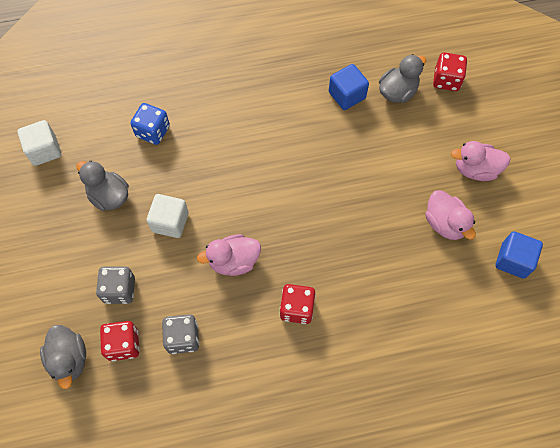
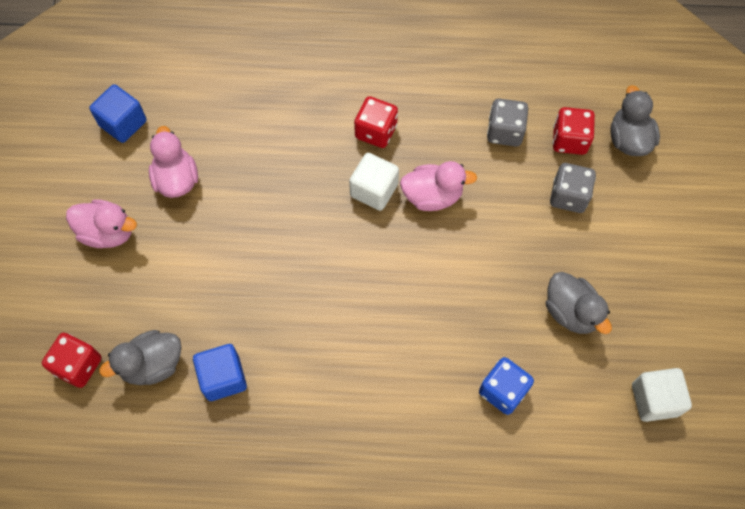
camera: 165 degrees left, 0 degrees up
(170, 222) = (499, 259): white cube -> white cube (374, 190)

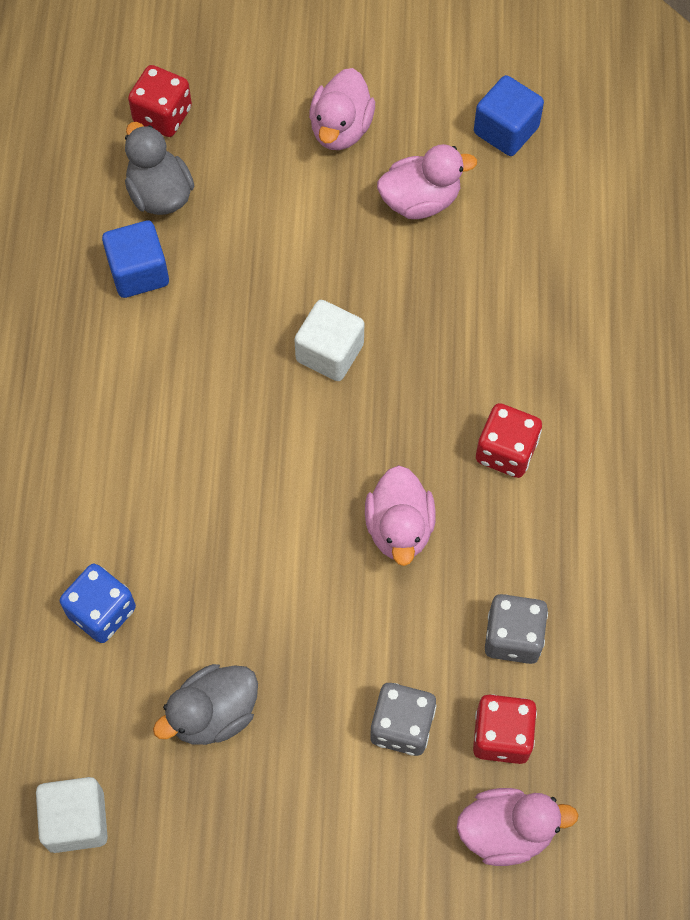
camera: 90 degrees right, 0 degrees up
(374, 190) = (407, 448): white cube -> white cube (329, 352)
(628, 139) = (506, 831): grey duck -> pink duck

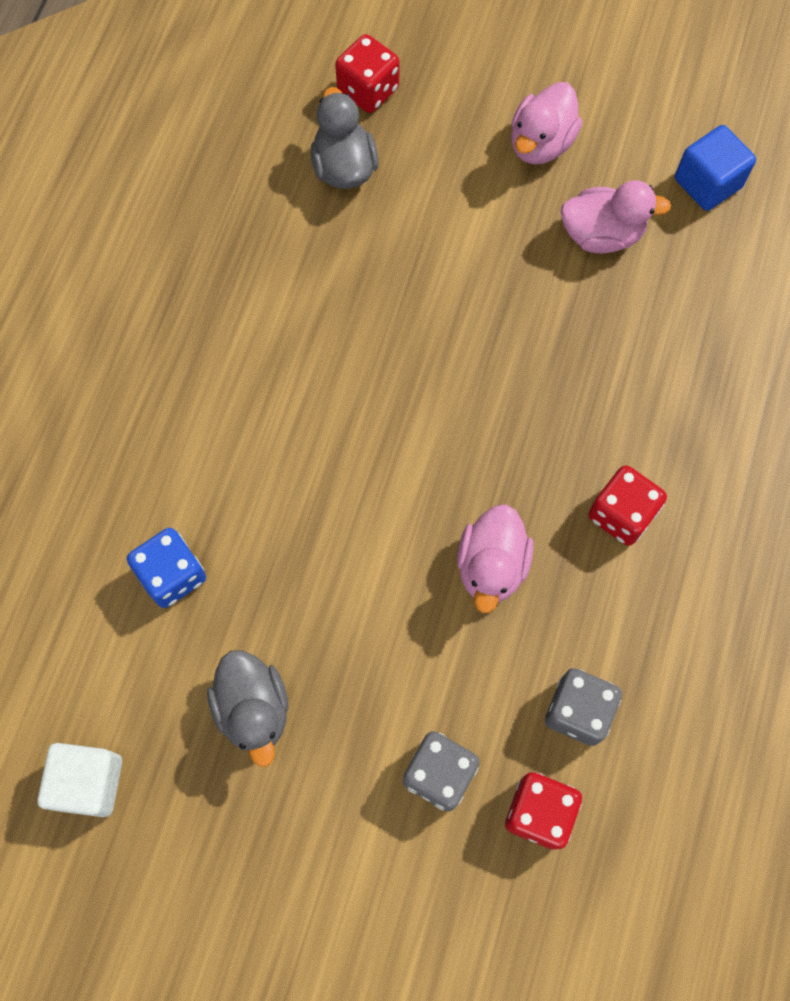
camera: 15 degrees right, 5 degrees up
(138, 272) = (302, 241): blue cube -> none
(213, 714) = (253, 709): grey duck -> grey duck turned 90 degrees counterclockwise
(329, 352) = (469, 368): white cube -> none
(506, 831) = (517, 915): pink duck -> none

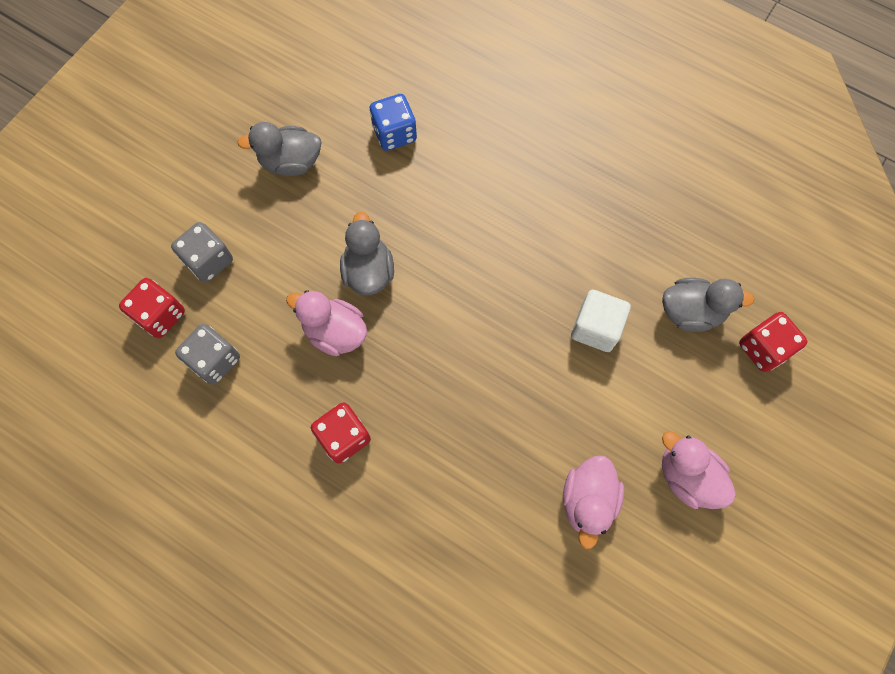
camera: 105 degrees right, 0 degrees up
(89, 782) = (281, 67): white cube -> white cube (595, 328)
(394, 549) = (368, 271): none -> grey duck
(707, 183) = (620, 614): blue cube -> none

